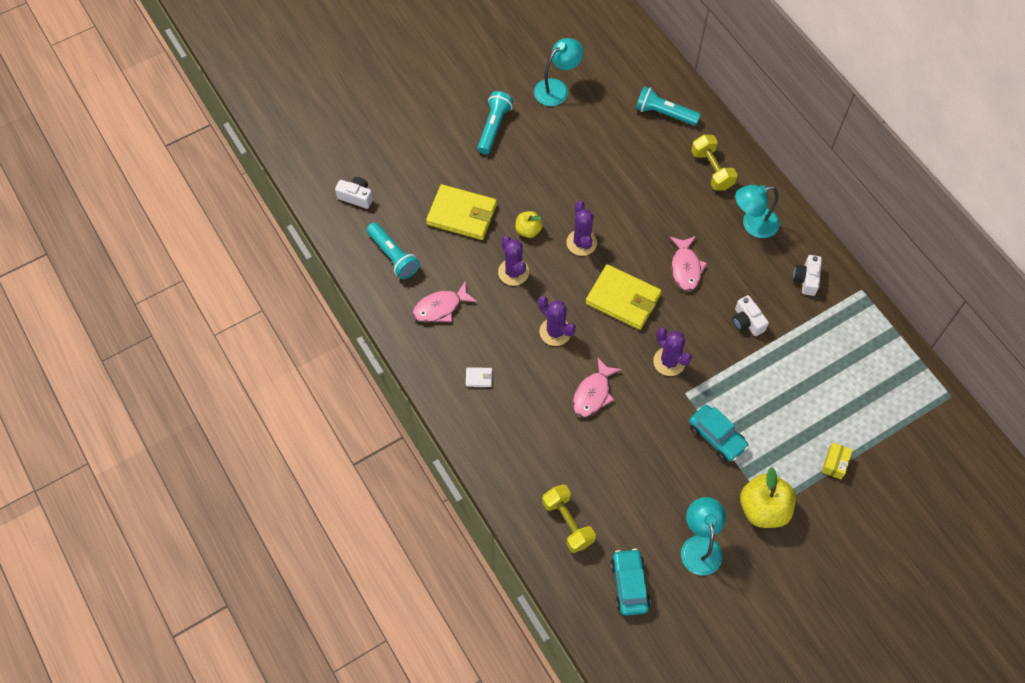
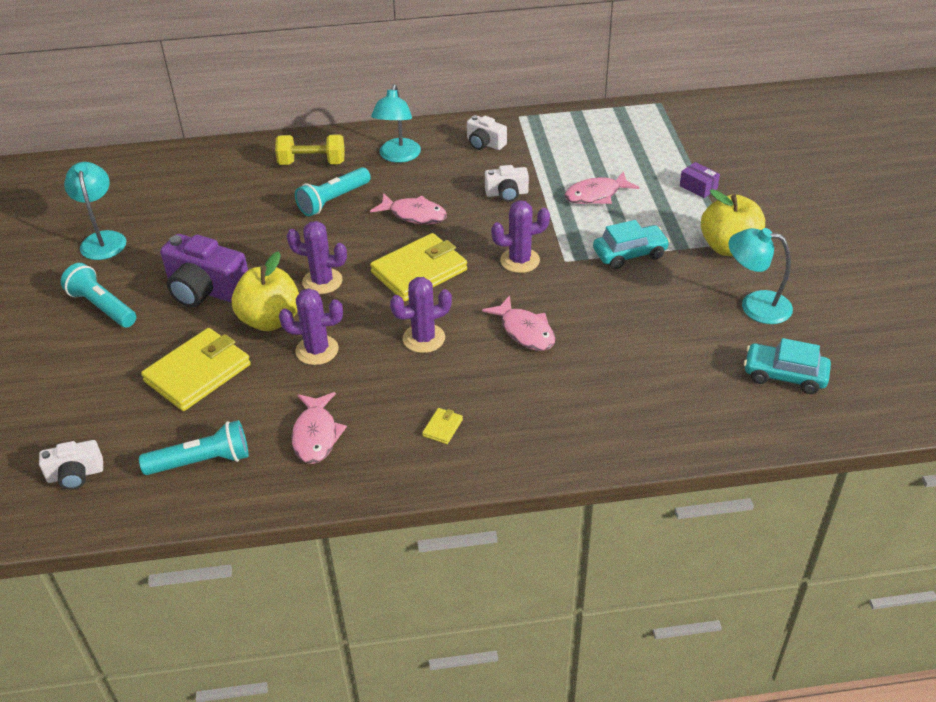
camera: 65 degrees left, 20 degrees down
(356, 197) = (75, 474): white camera -> white camera turned 150 degrees counterclockwise
(479, 378) = (442, 427): white wallet -> yellow wallet
(528, 230) = (270, 320): yellow apple -> yellow apple, size x1.77
(538, 177) = (206, 290): none -> purple camera
(568, 523) = (684, 404): yellow dumbbell -> none
(664, 113) = (215, 173): turquoise flashlight -> turquoise flashlight (333, 200)
(781, 388) = (596, 195): none -> pink fish
(834, 463) = (698, 187): yellow box -> purple box

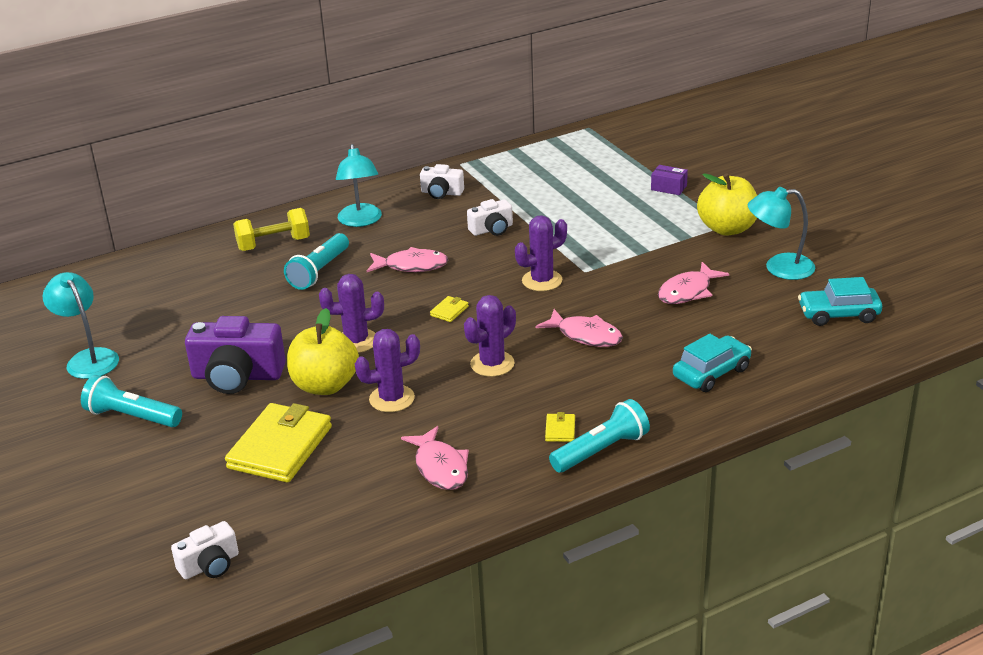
camera: 20 degrees left, 10 degrees down
(202, 461) = (338, 518): turquoise flashlight -> turquoise flashlight (601, 450)
(419, 271) = (449, 311): yellow wallet -> yellow wallet, size x0.41
(596, 195) = (578, 213): pink fish -> pink fish (688, 291)
(629, 254) = (641, 253): turquoise car -> turquoise car (711, 373)

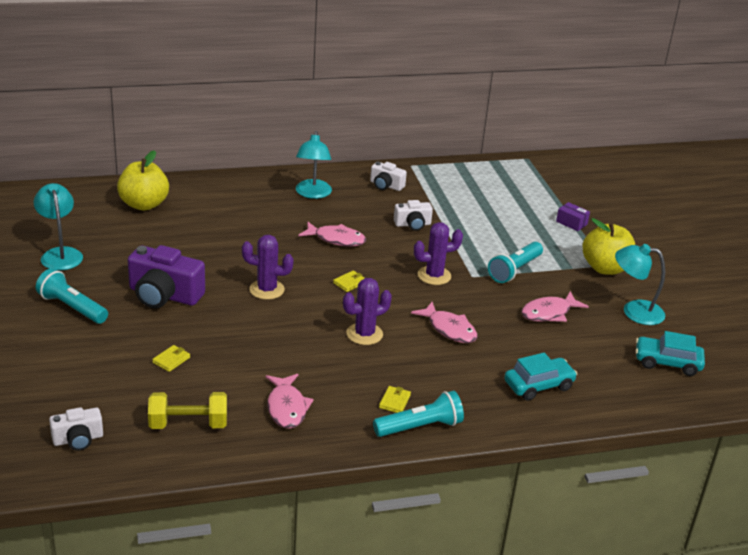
camera: 10 degrees right, 0 degrees up
(273, 244) = (237, 197): yellow dumbbell -> yellow dumbbell (188, 424)
(280, 447) = (171, 360): yellow wallet -> yellow wallet, size x0.41
(319, 271) = (263, 227): turquoise flashlight -> turquoise flashlight (514, 270)
(325, 385) = (227, 319): yellow apple -> yellow apple (144, 204)
(392, 399) = (273, 343): purple cactus -> none

